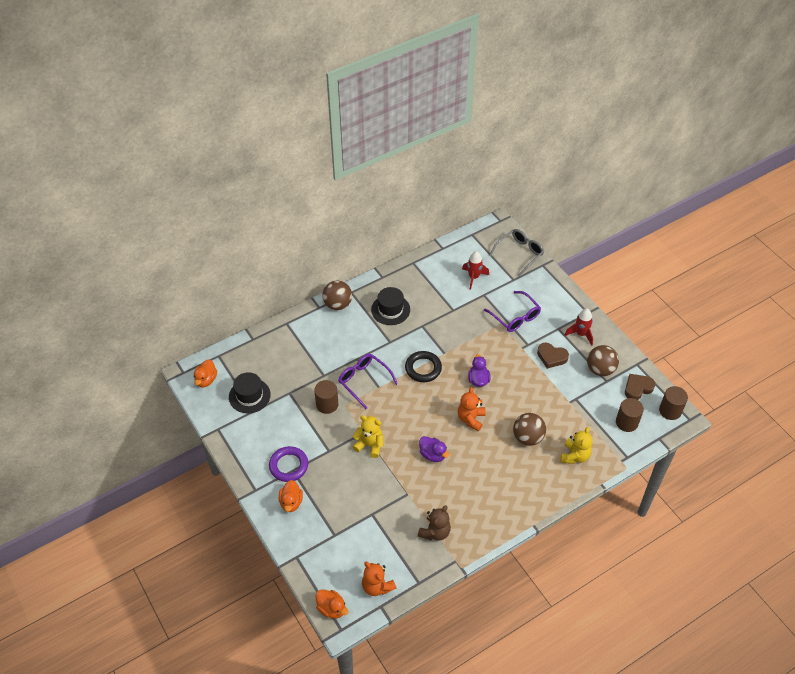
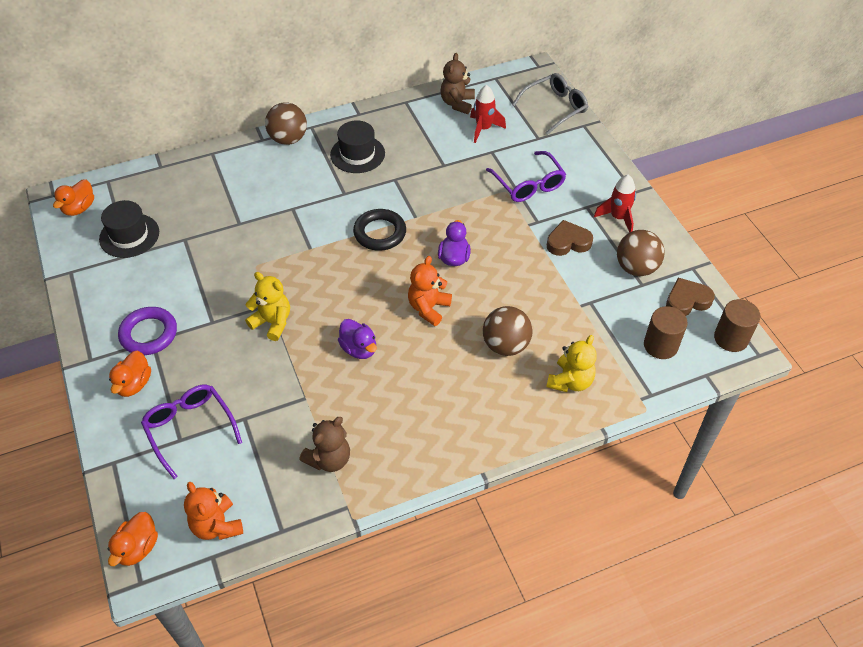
camera: 10 degrees right, 0 degrees up
(327, 404) = (231, 261): brown cylinder -> none
(332, 608) = (138, 548): orange duck -> orange duck turned 60 degrees clockwise
(364, 381) = (292, 238): purple glasses -> purple glasses (190, 429)
(450, 259) = (457, 103): none -> brown teddy bear
(551, 357) = (568, 242): brown heart -> brown heart turned 135 degrees clockwise

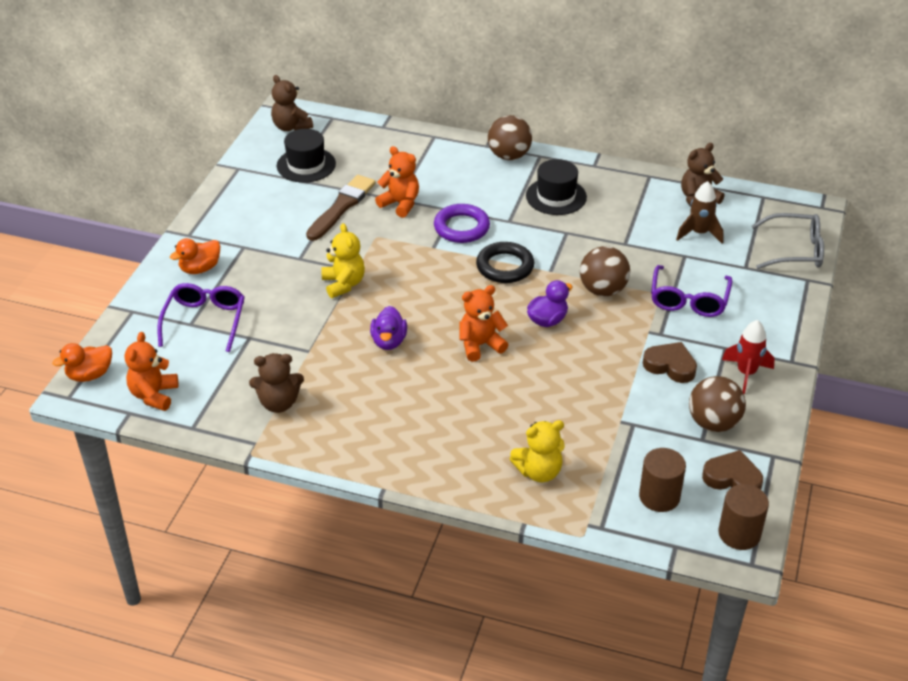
camera: 40 degrees right, 10 degrees down
(79, 208) = (291, 127): orange duck -> brown teddy bear
(149, 334) = (246, 241): purple ring -> purple ring (461, 227)
(200, 256) = (342, 207): none -> brown brush
(245, 226) = (400, 204): none -> orange teddy bear
(483, 129) = (699, 233): red rocket -> brown rocket
(505, 345) = (514, 411): brown ball -> brown ball (603, 290)

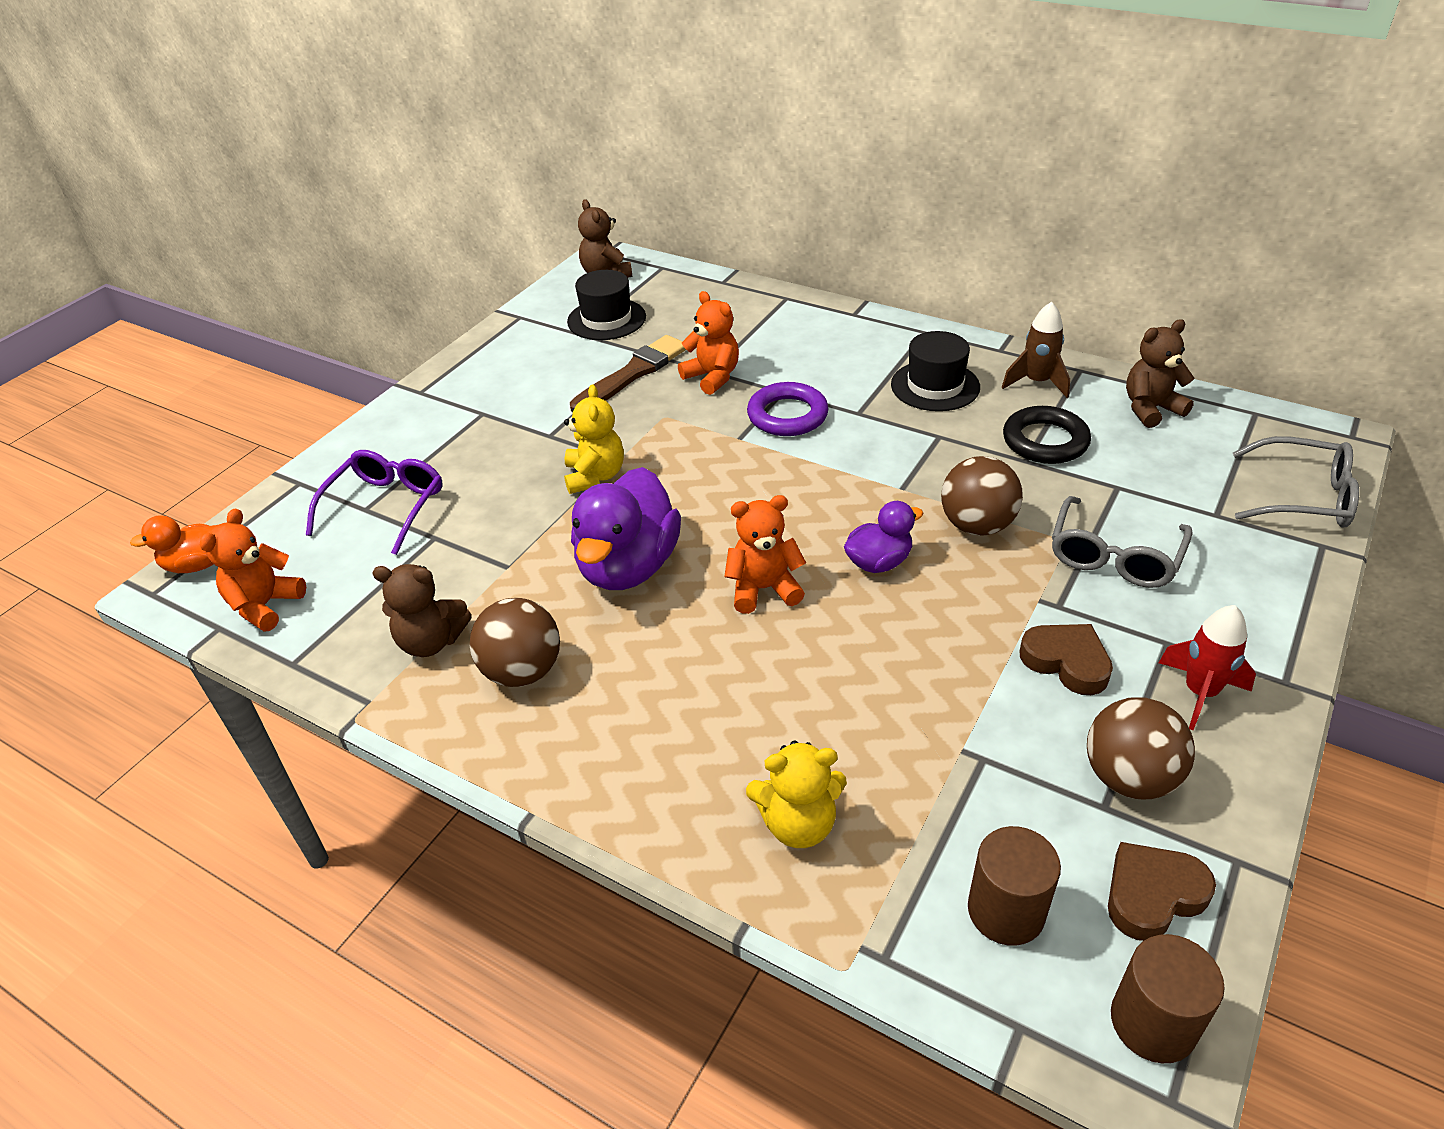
camera: 15 degrees right, 0 degrees up
(200, 268) = (413, 436): orange duck -> none
(389, 341) = (628, 566): purple duck -> purple duck, size x1.84
(505, 266) = (834, 475): black ring -> black ring (1045, 441)
(509, 156) = (881, 329): brown ball -> brown ball (522, 671)
(689, 300) = (1114, 556): purple glasses -> grey glasses
(699, 233) = (1145, 456): brown rocket -> brown rocket (1037, 382)
(732, 478) = (1152, 895): brown heart -> brown heart turned 60 degrees counterclockwise

